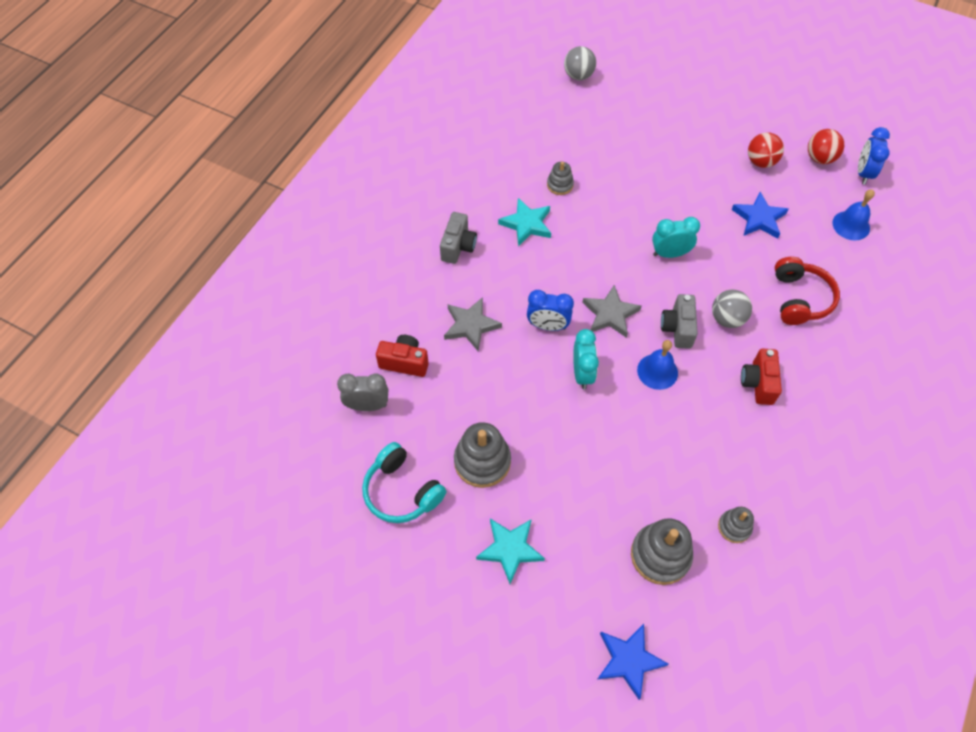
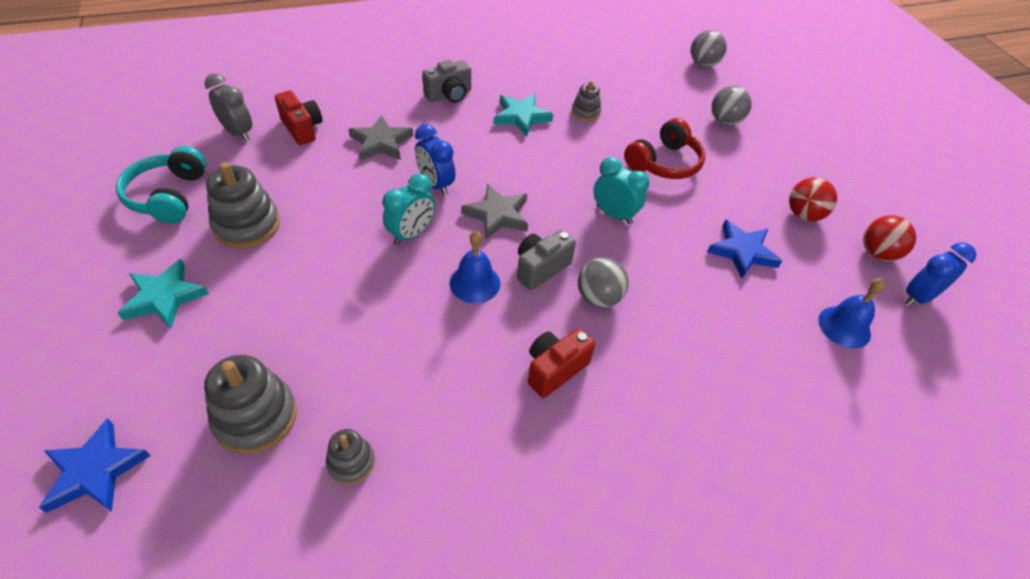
camera: 40 degrees right, 10 degrees down
(646, 120) = (725, 121): none -> grey ball
(799, 299) = (699, 340): red headphones -> red headphones (664, 163)

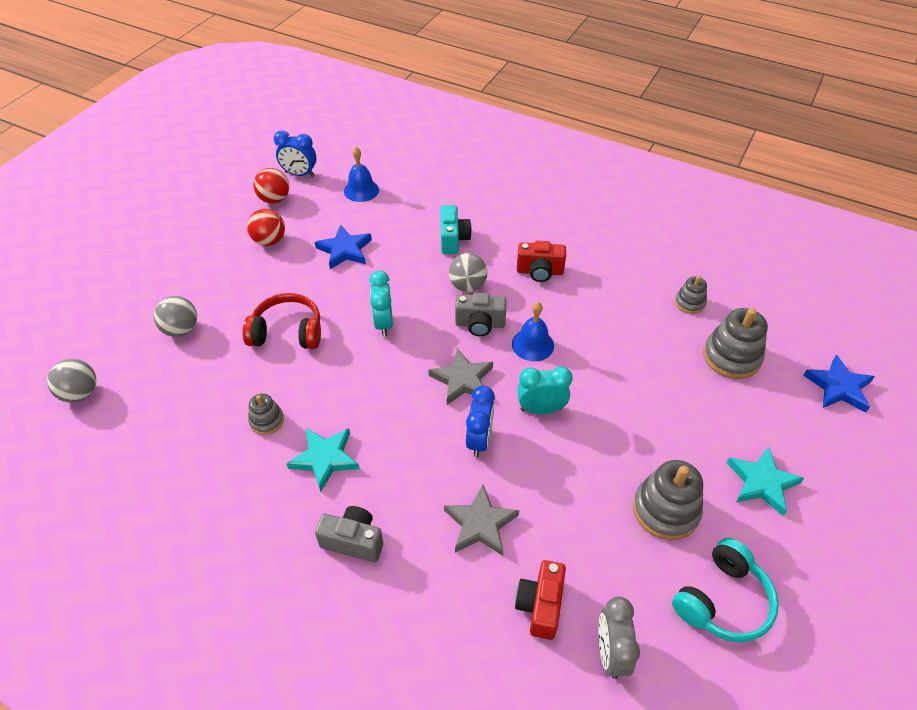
camera: 130 degrees left, 0 degrees up
(681, 340) = (453, 239): none -> turquoise camera

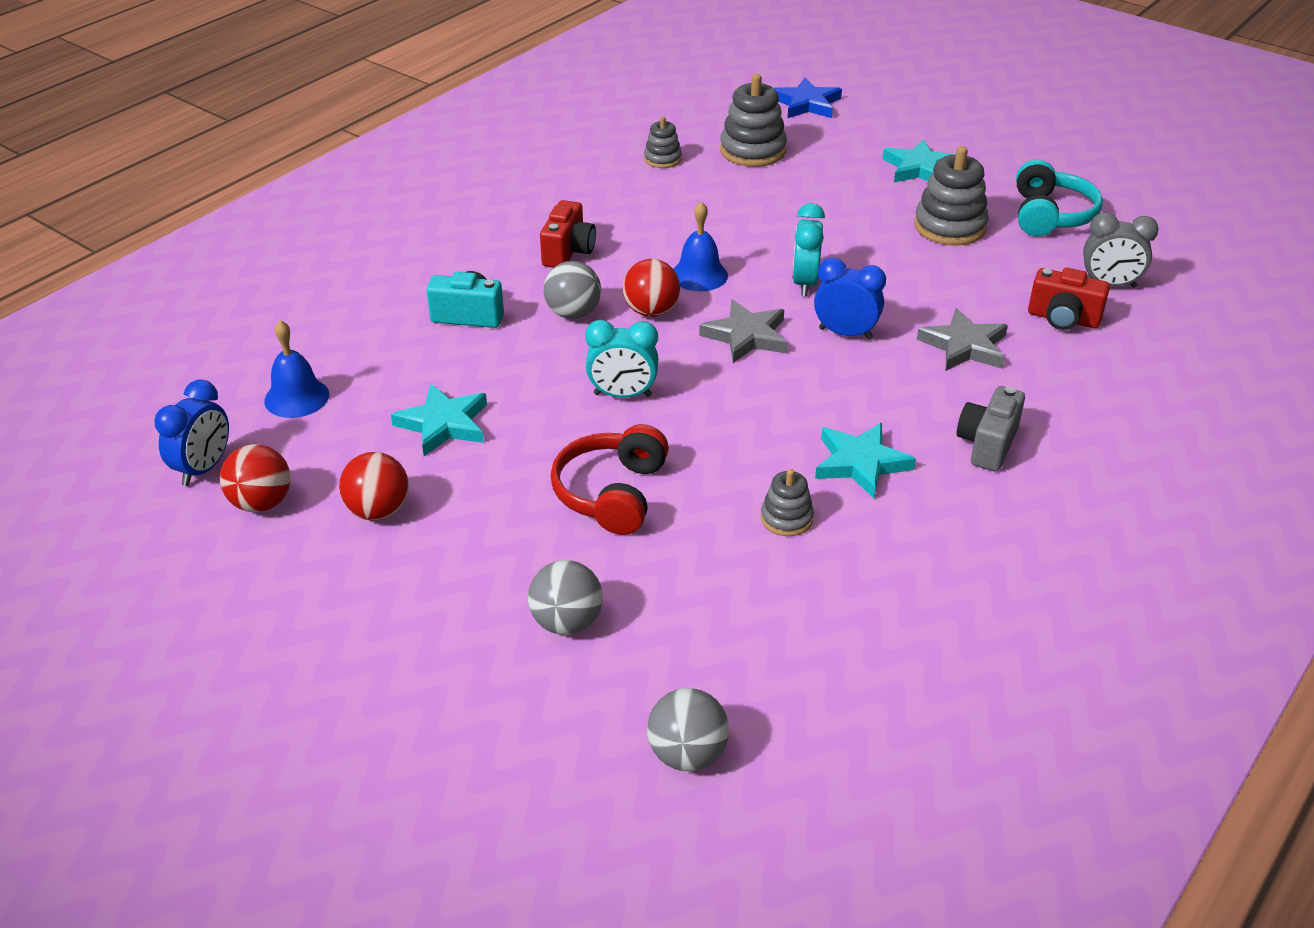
camera: 80 degrees left, 10 degrees down
(344, 250) = (443, 424): blue star -> turquoise star
(480, 324) = (651, 311): grey camera -> red ball
(722, 600) = (1050, 215): turquoise headphones -> turquoise headphones turned 45 degrees clockwise

